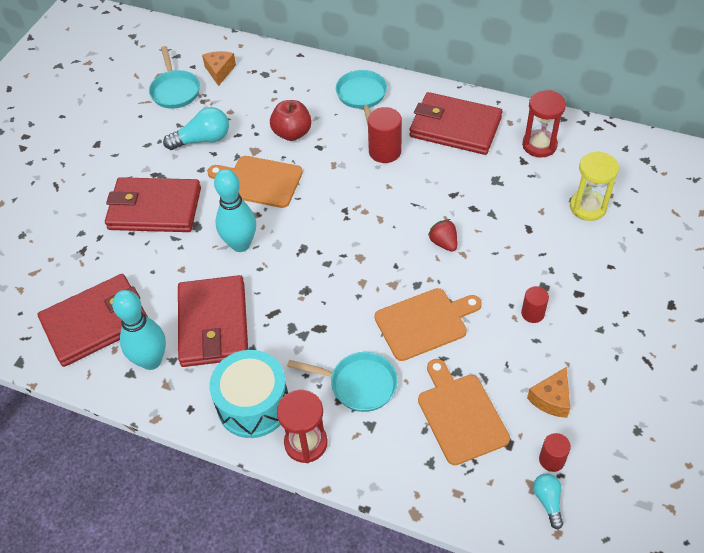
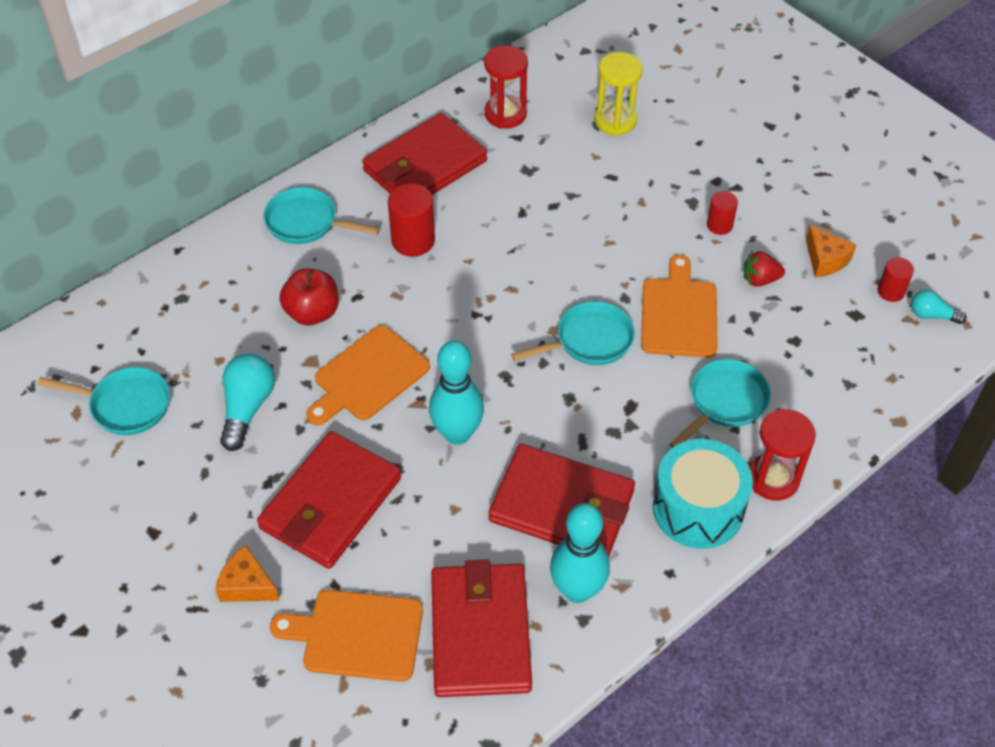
camera: 65 degrees left, 0 degrees up
(219, 71) = (132, 343): orange cheese -> orange cheese (247, 585)
(363, 280) = (589, 340): none -> turquoise pan
(443, 243) = (584, 251): red strawberry -> red strawberry (760, 279)
(460, 415) = (807, 336): orange cutting board -> orange cutting board (357, 635)

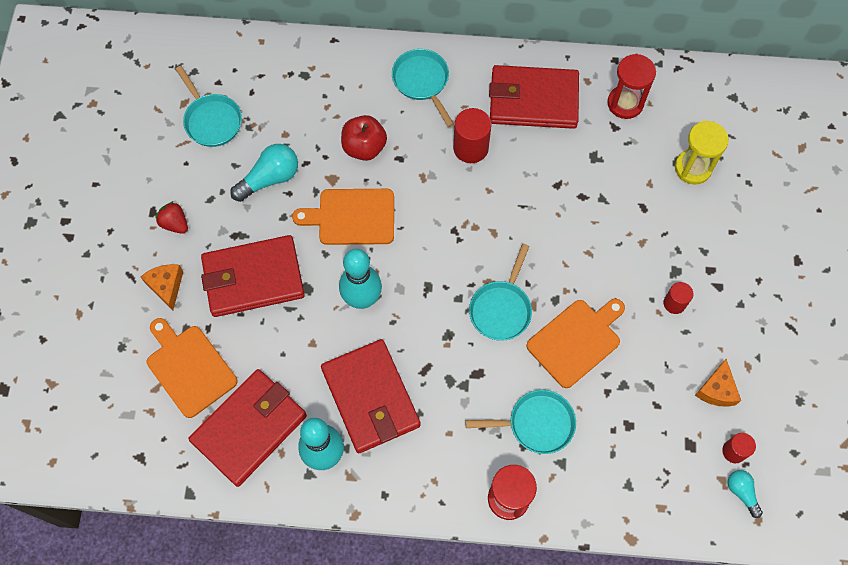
camera: 45 degrees right, 15 degrees up
(589, 340) = (501, 309): turquoise pan -> turquoise pan turned 90 degrees clockwise
(698, 508) = (444, 473): turquoise drum -> none
(760, 279) = (655, 364): red strawberry -> red strawberry (175, 223)

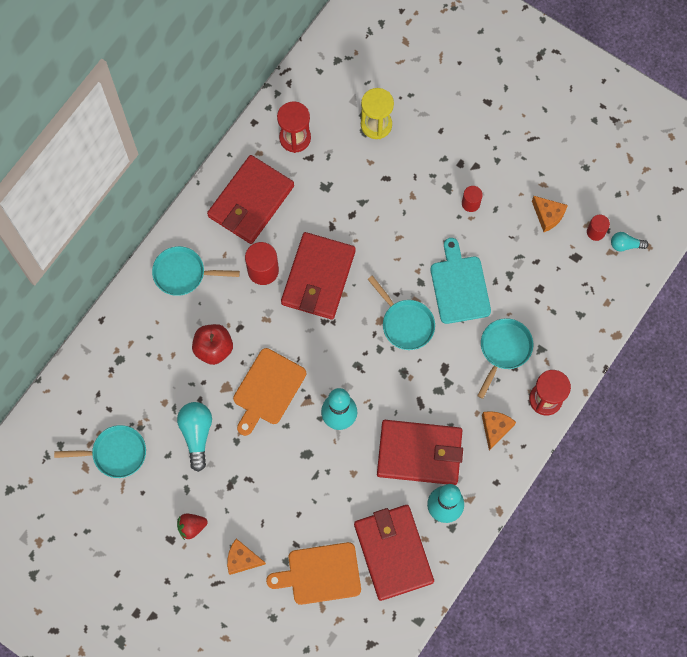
camera: 60 degrees left, 5 degrees up
(253, 278) = (275, 490): red wallet -> red wallet (318, 278)
(443, 462) = (495, 428): none -> orange cheese
(576, 340) = (459, 286): orange cutting board -> turquoise cutting board

